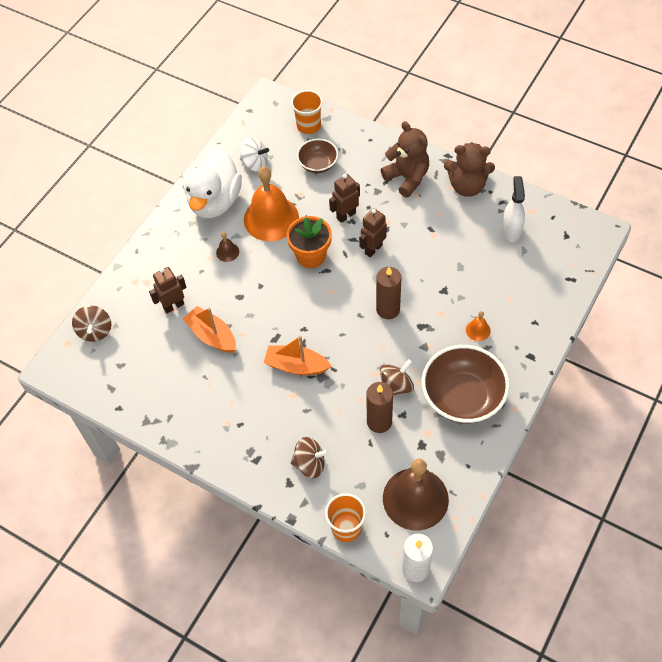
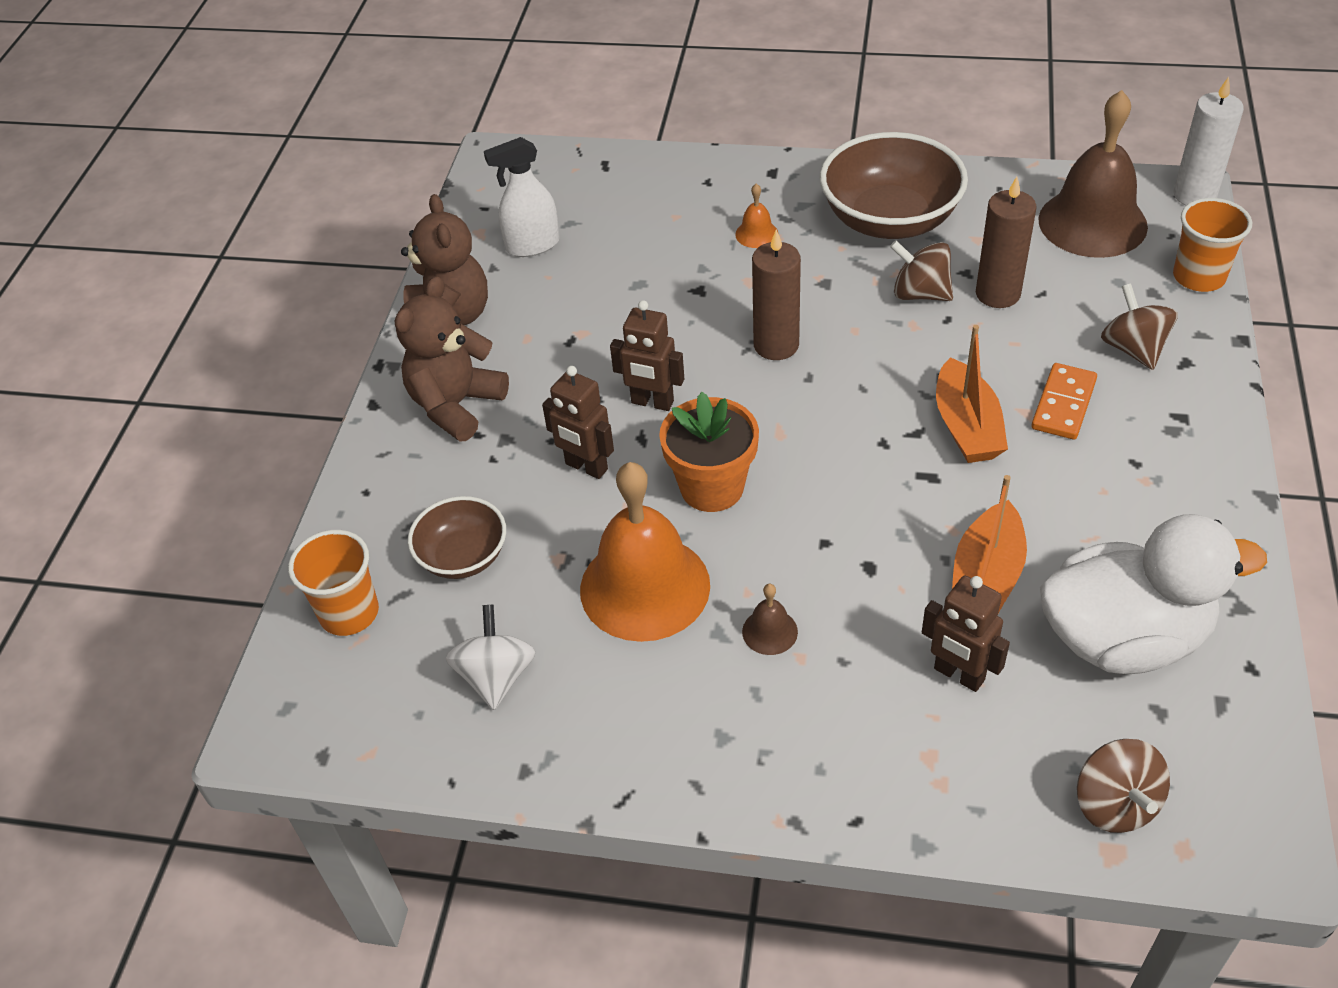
camera: 110 degrees left, 10 degrees down
(95, 331) = (1115, 804): brown spinning top -> brown spinning top turned 105 degrees clockwise
(215, 201) = (640, 713): white duck -> white duck (1123, 637)
(289, 413) = (1063, 404): none -> orange domino

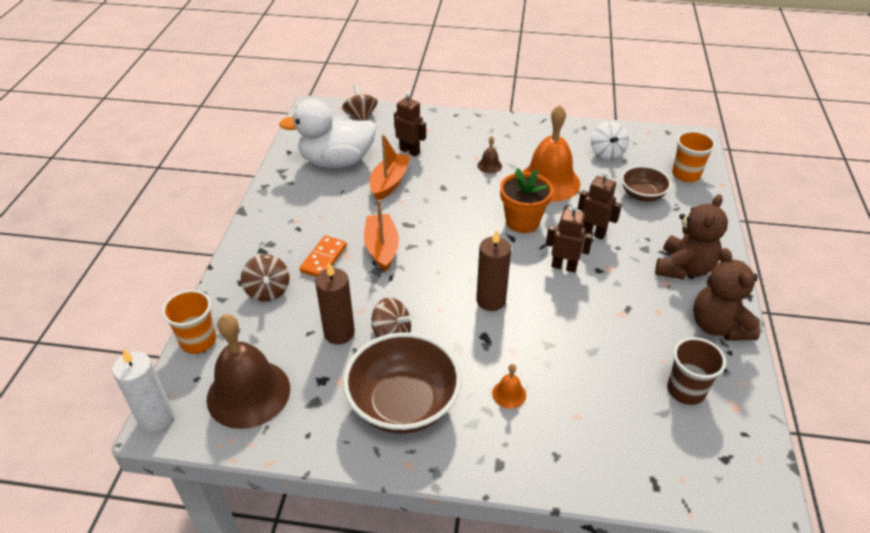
camera: 175 degrees right, 5 degrees down
(532, 245) = (686, 390): white spray bottle -> brown cup

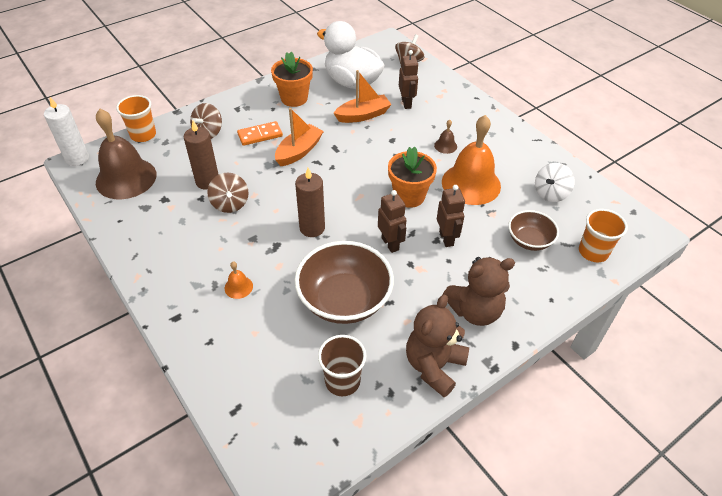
camera: 45 degrees right, 5 degrees up
(305, 207) = (294, 98): none -> orange flower pot
(403, 403) = (181, 244): brown bowl -> brown bowl (344, 300)

